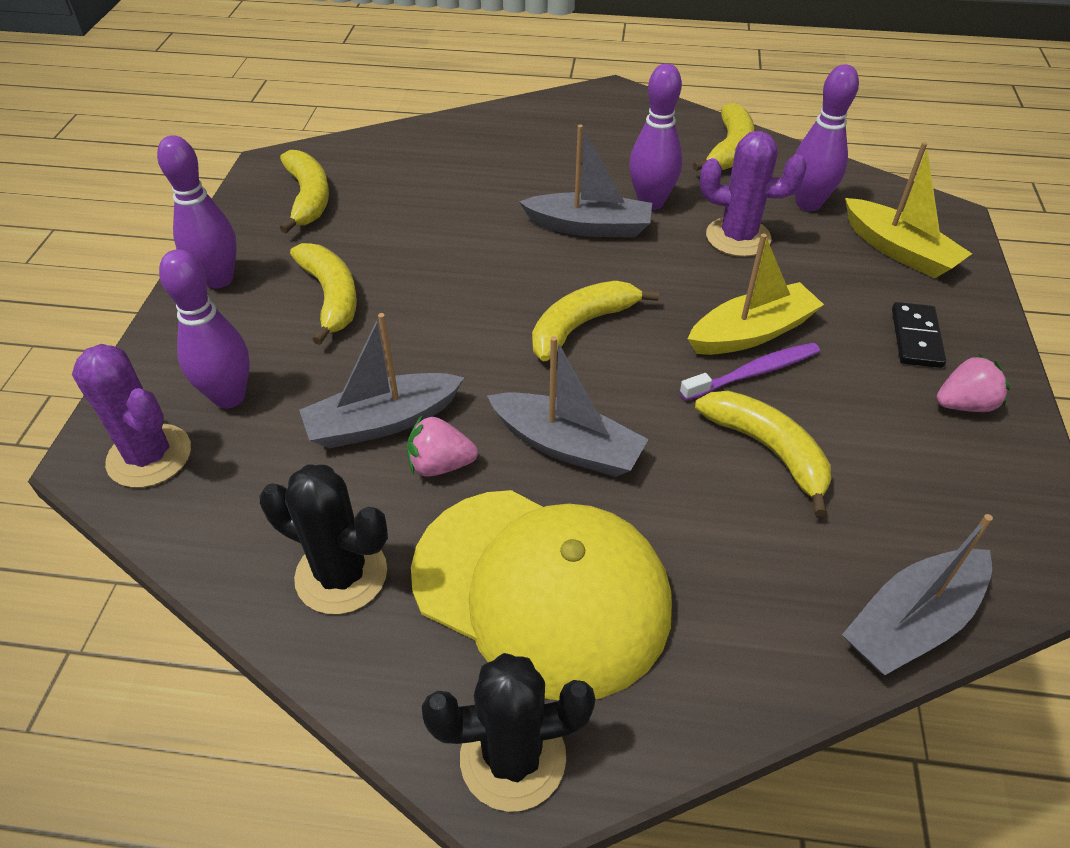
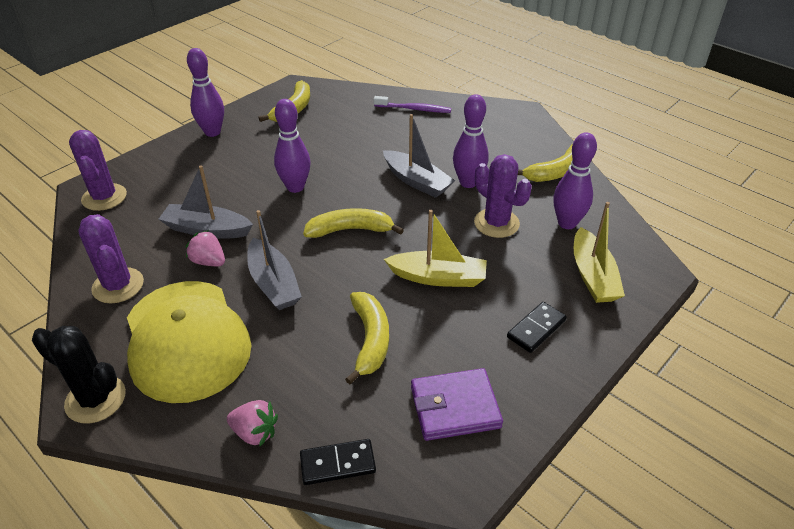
camera: 35 degrees right, 5 degrees down
(229, 397) = (159, 187): purple bowling pin -> purple bowling pin (295, 187)
(331, 297) = (249, 162): yellow banana -> none
(341, 574) = (118, 286): black cactus -> purple cactus
(753, 373) = (412, 298): purple toothbrush -> purple toothbrush (414, 109)
(911, 622) = (337, 464): grey boat -> black domino
(944, 473) = (455, 407): none -> purple wallet
(964, 404) = (517, 379): pink strawberry -> pink strawberry (255, 432)

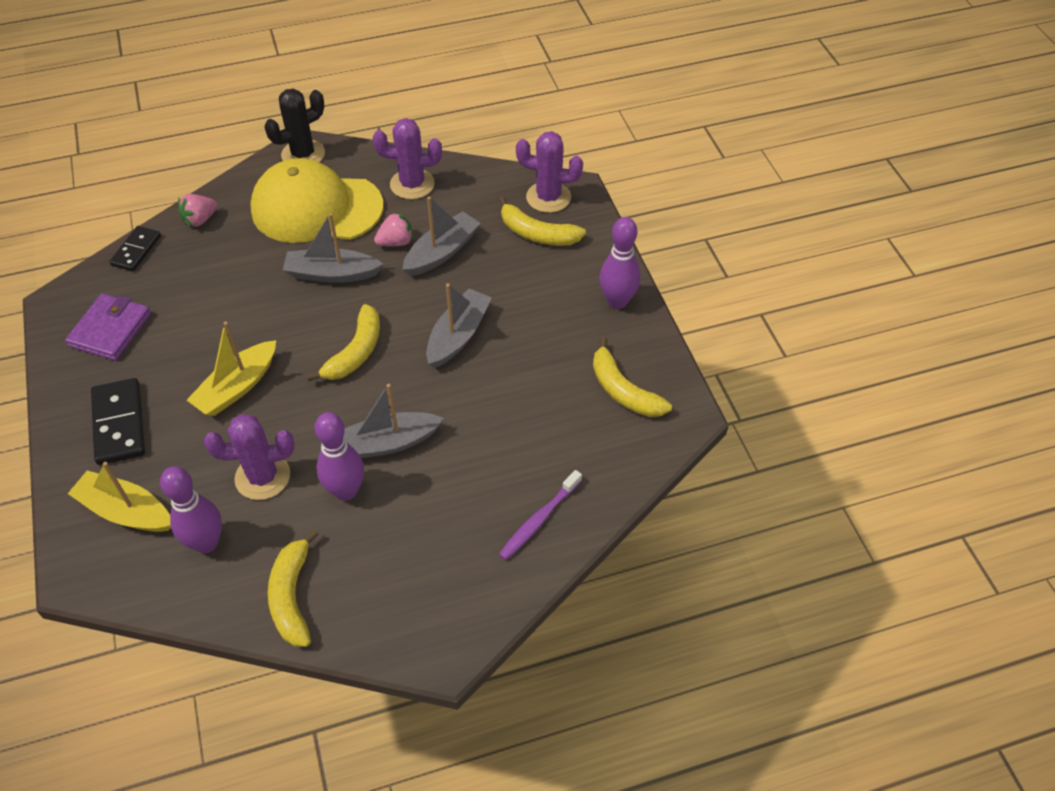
camera: 120 degrees right, 10 degrees up
(295, 187) = (458, 335): purple bowling pin -> grey boat
(370, 340) = (215, 309): yellow banana -> yellow banana (537, 233)
(536, 329) = (119, 424): black domino -> black domino, size x1.53

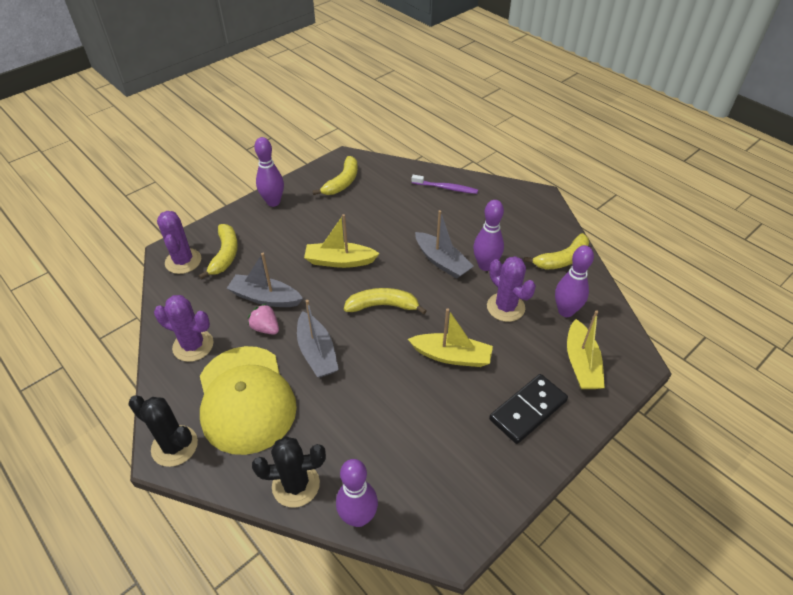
camera: 115 degrees left, 5 degrees down
(110, 330) = (454, 475): purple wallet -> none
(136, 250) = (358, 517): black domino -> purple bowling pin
(200, 220) = (296, 485): pink strawberry -> black cactus
(412, 184) = (193, 345): purple cactus -> purple cactus turned 45 degrees counterclockwise
(458, 335) = (339, 261): grey boat -> yellow boat

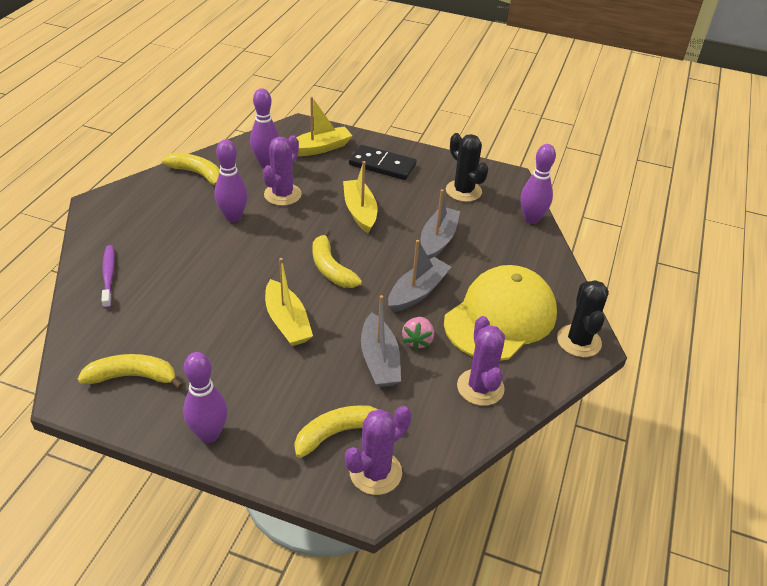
camera: 120 degrees left, 5 degrees down
(296, 485) = (539, 256): black cactus -> black cactus (463, 191)
(442, 261) = (244, 246): grey boat -> grey boat (438, 240)

